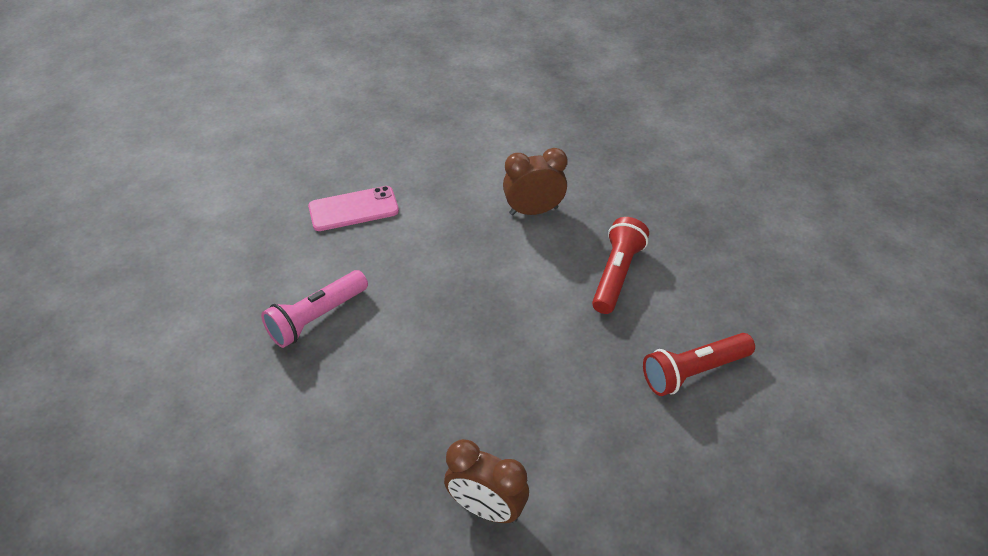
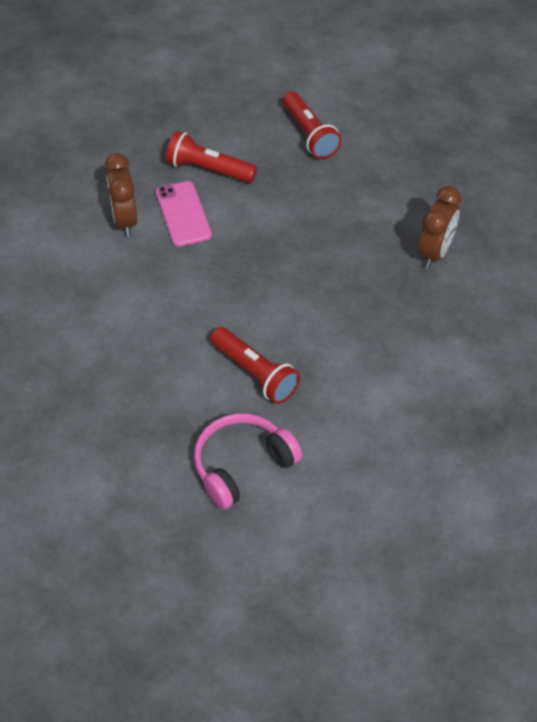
camera: 90 degrees left, 5 degrees up
(205, 308) = (242, 465): none -> pink headphones
(316, 318) = (255, 374): pink flashlight -> red flashlight
(353, 209) = (109, 359): pink phone -> pink phone (183, 214)

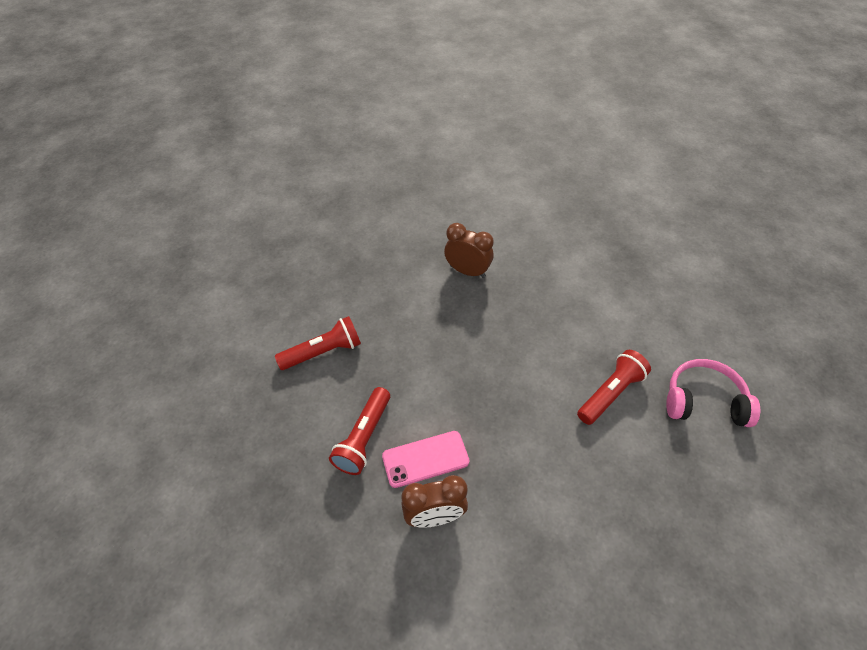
camera: 90 degrees left, 0 degrees up
(242, 465) = (704, 401): pink headphones -> pink headphones turned 135 degrees clockwise

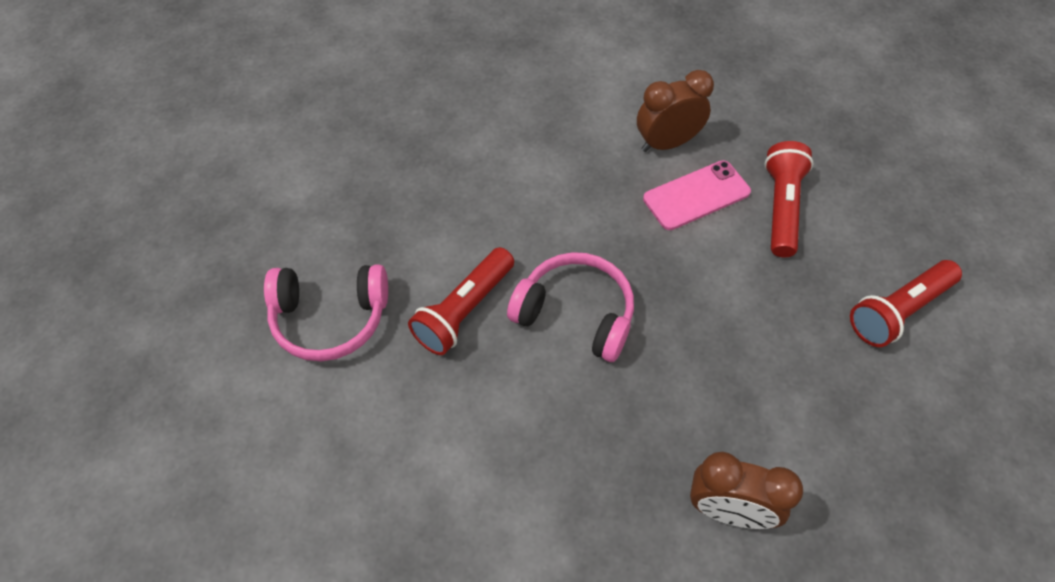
camera: 170 degrees right, 5 degrees up
(534, 380) = (575, 314): none -> pink headphones

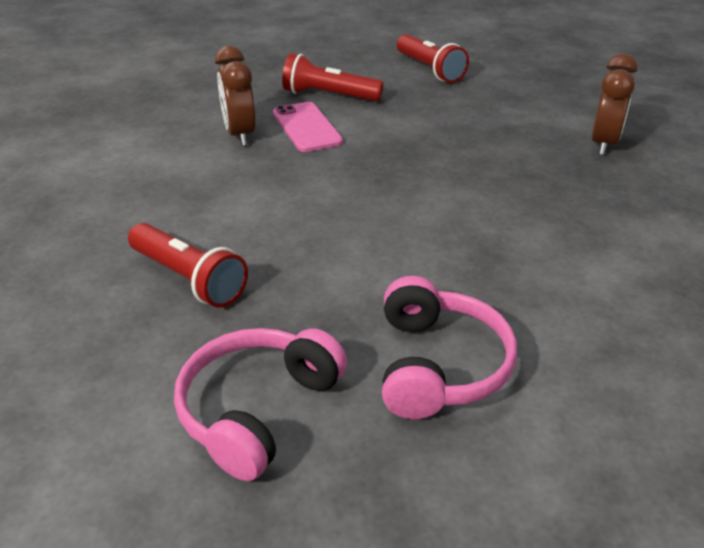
camera: 85 degrees left, 20 degrees down
(464, 311) = (428, 260): red flashlight -> red flashlight (189, 279)
(575, 314) = (432, 195): pink headphones -> pink headphones (257, 409)

